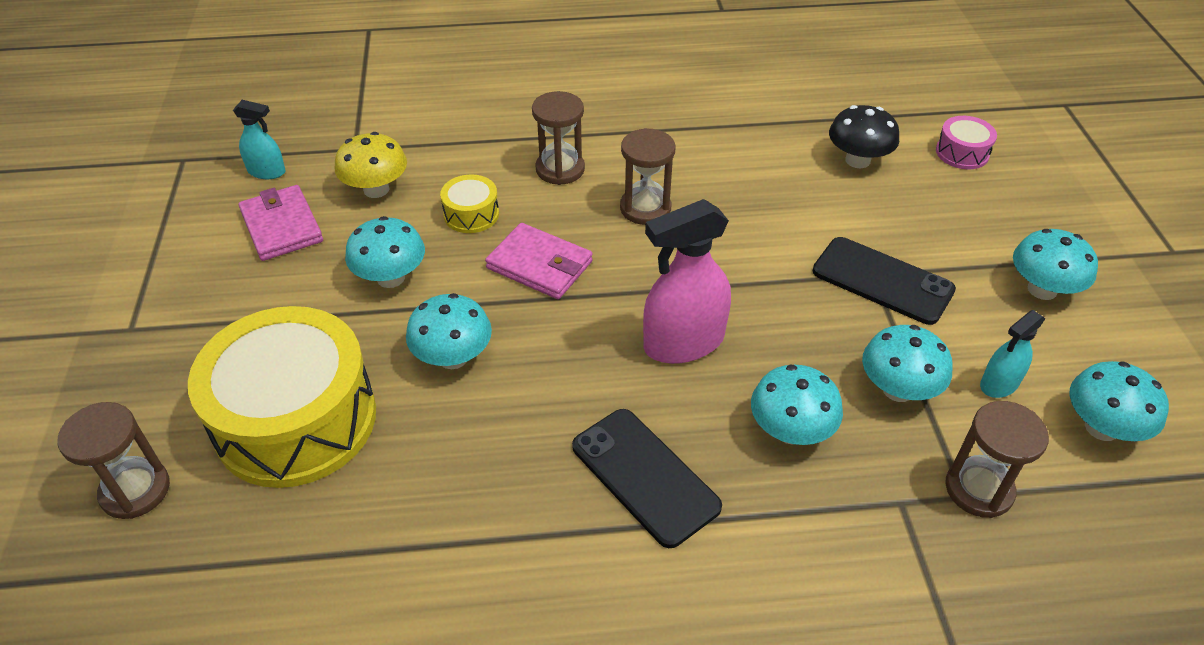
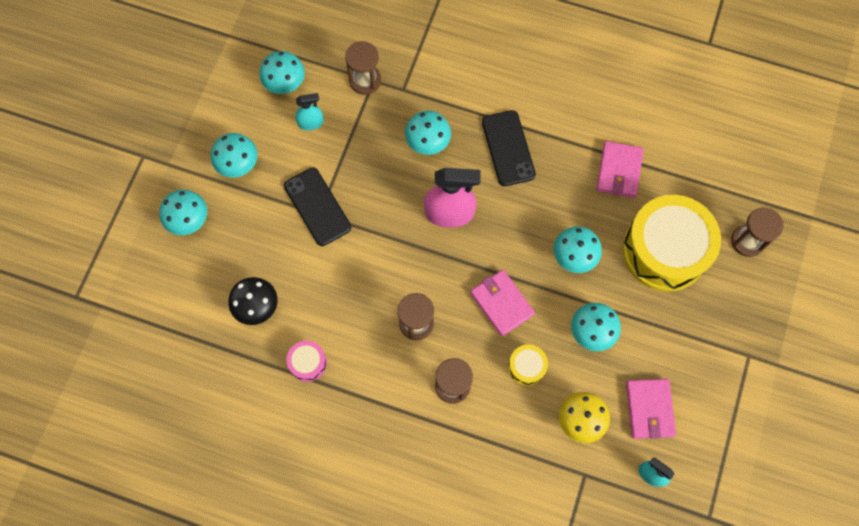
camera: 155 degrees left, 25 degrees up
(417, 519) = (619, 171): none -> pink wallet
(898, 389) = (361, 141): turquoise mushroom -> turquoise mushroom (188, 220)
(962, 153) = (186, 283): pink drum -> pink drum (308, 363)

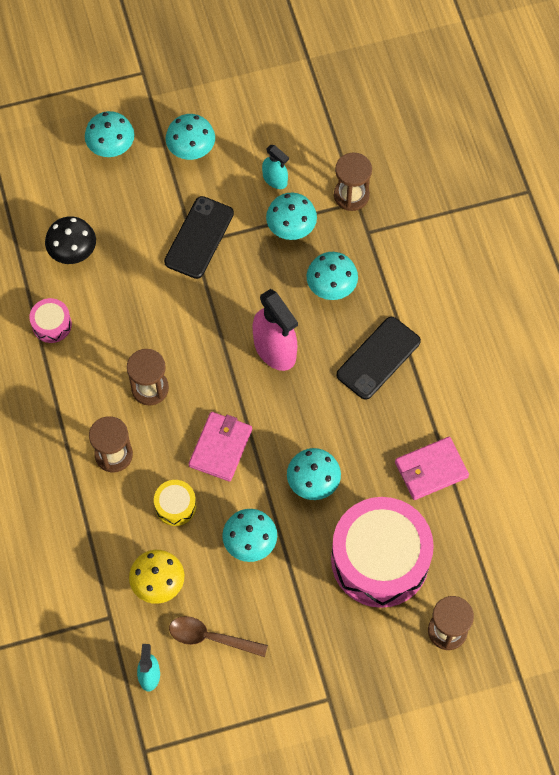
camera: 55 degrees right, 5 degrees down
(285, 83) = (297, 133): turquoise mushroom -> turquoise mushroom (291, 227)
(649, 409) = (211, 638): pink wallet -> brown spoon
(665, 250) = (380, 559): yellow drum -> pink drum

